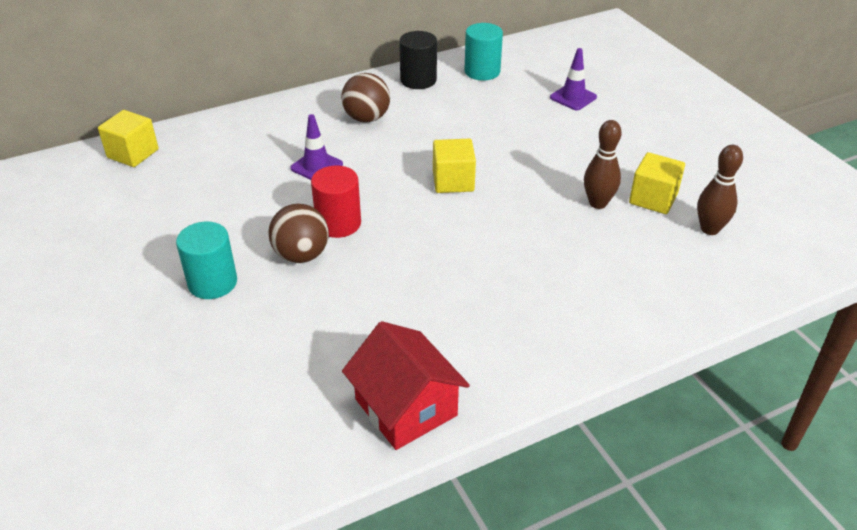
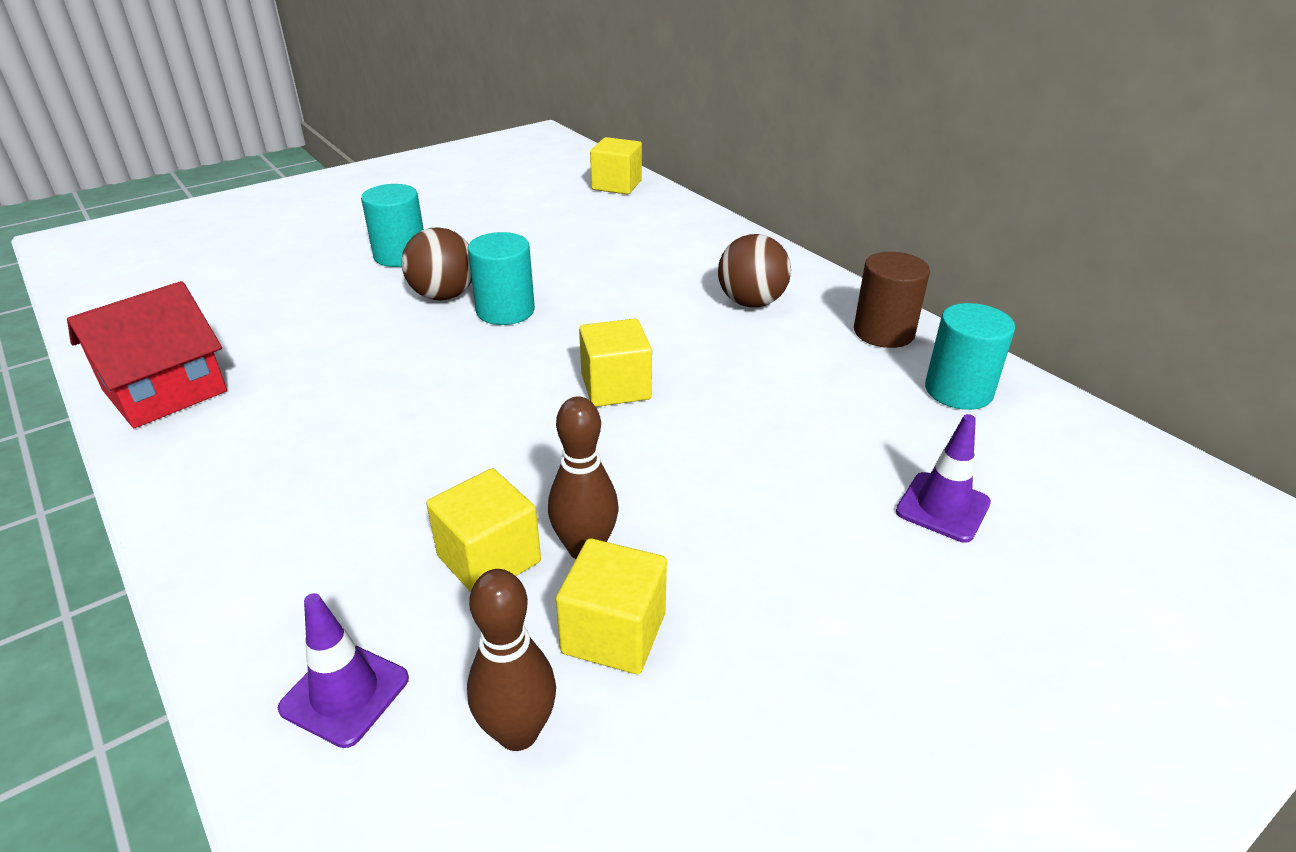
camera: 80 degrees right, 5 degrees down
(316, 166) = (623, 282): purple traffic cone -> purple traffic cone (345, 693)
(338, 223) = (505, 311): red cylinder -> turquoise cylinder
(418, 80) = (883, 332): black cylinder -> brown cylinder
(604, 236) = (489, 559): none -> yellow cube

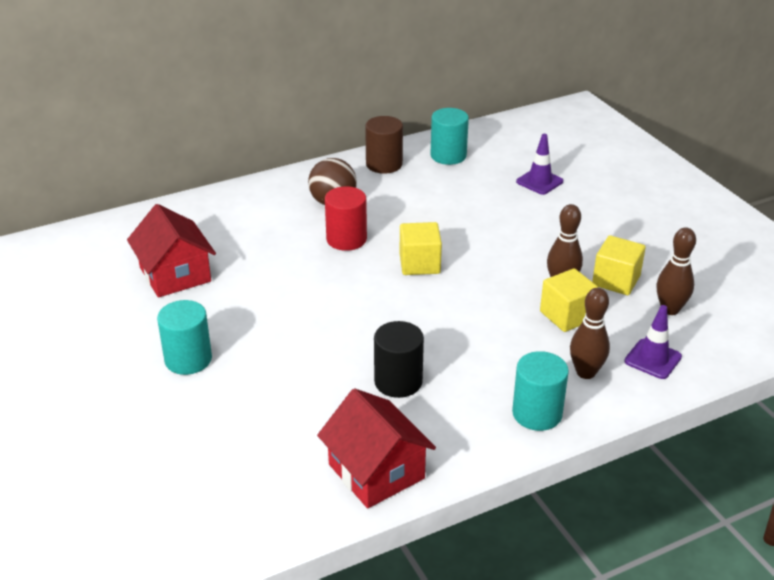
camera: 80 degrees left, 0 degrees up
(320, 587) = (585, 372): none -> brown bowling pin
(335, 392) = (398, 381): none -> black cylinder
(443, 296) = (273, 334): brown ball -> none
(505, 311) = (308, 304): turquoise cylinder -> turquoise cylinder (537, 413)
(555, 228) = (175, 274): none -> red house
(616, 185) = (102, 237): yellow cube -> none
(661, 322) = (346, 239): none -> red cylinder

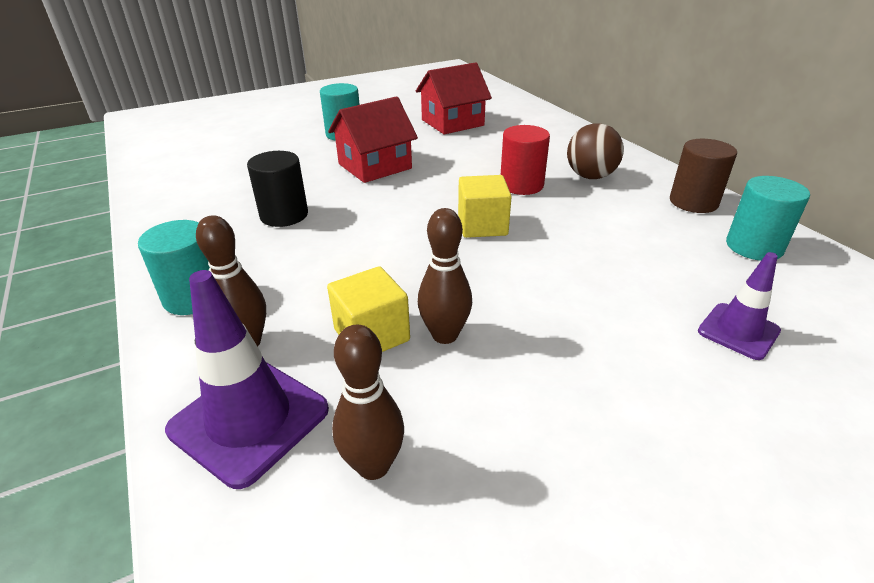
camera: 90 degrees right, 0 degrees up
(376, 471) = (173, 207): red house -> red house (374, 166)
(616, 280) = (459, 399): yellow cube -> none
(653, 359) = (249, 419): purple traffic cone -> purple traffic cone, size x1.64

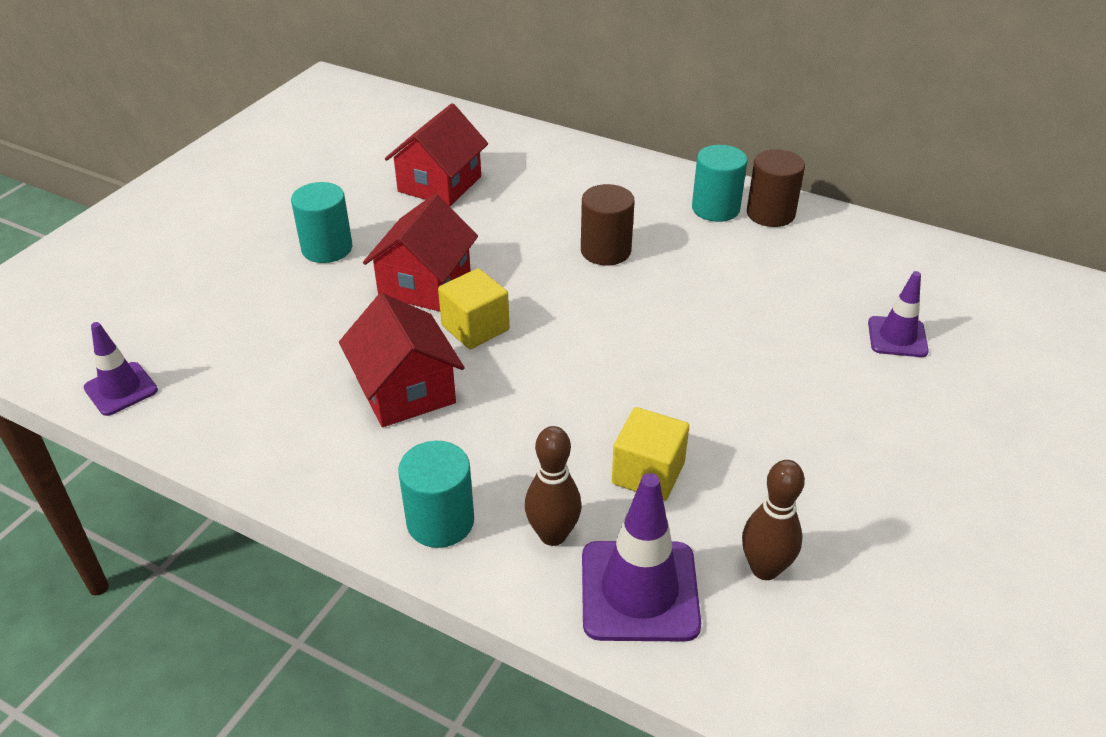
camera: 35 degrees left, 5 degrees up
(152, 162) = (121, 389): none -> purple traffic cone
(284, 215) = (405, 390): black cylinder -> red house
(445, 335) = (704, 443): brown bowling pin -> none
(482, 225) = (619, 317): yellow cube -> yellow cube (475, 328)
(521, 185) = (605, 251): red cylinder -> brown cylinder
(590, 176) = (658, 214): brown ball -> none
(754, 247) = (850, 247): turquoise cylinder -> turquoise cylinder (715, 208)

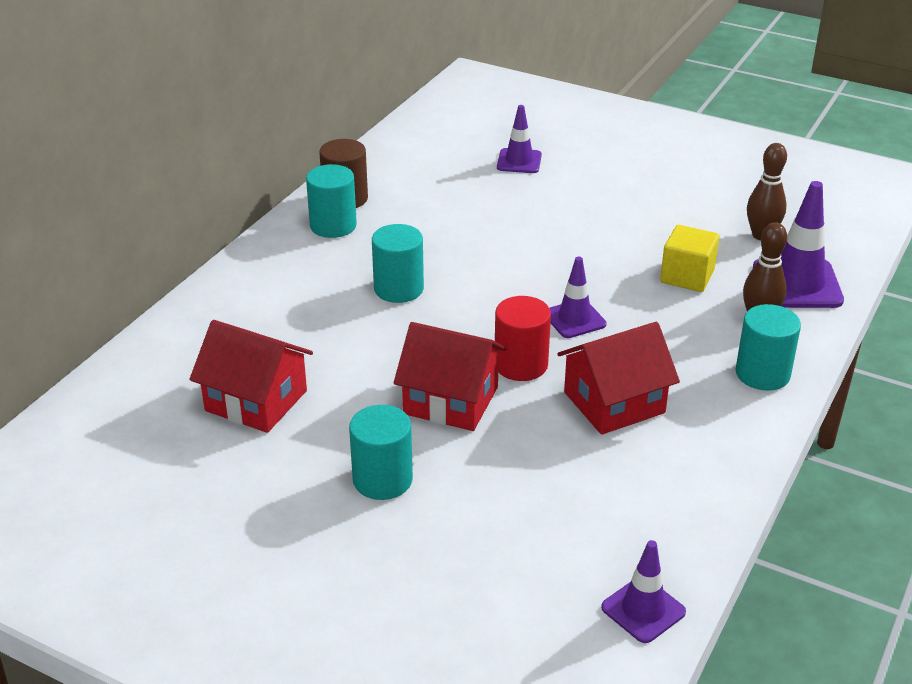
camera: 90 degrees left, 5 degrees down
(475, 328) = (521, 365): yellow cube -> red cylinder
(554, 369) = (574, 319): none -> purple traffic cone
(605, 251) = (398, 289): brown cylinder -> turquoise cylinder

